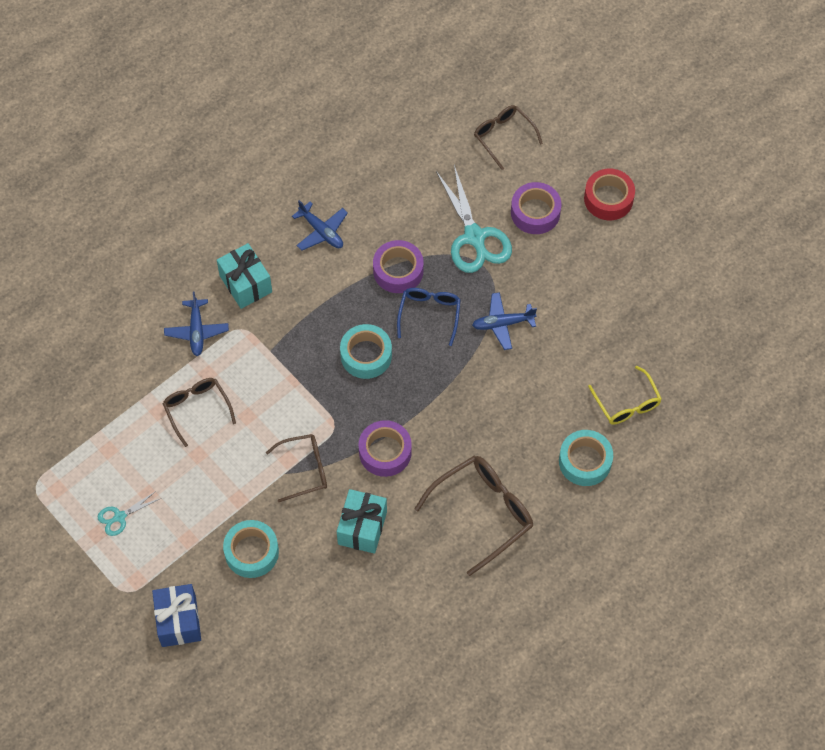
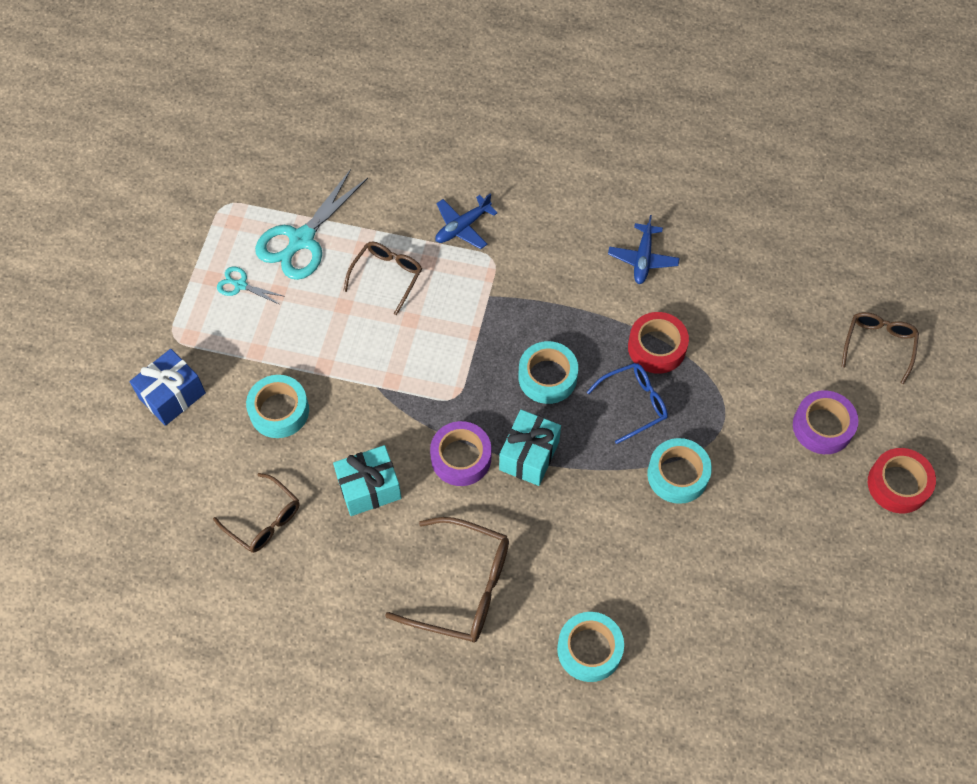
camera: 55 degrees right, 0 degrees up
(246, 284) = (540, 234): turquoise gift -> turquoise gift (529, 455)
(305, 469) = (392, 401): brown glasses -> brown glasses (264, 520)
(398, 271) = (656, 347): purple tape -> red tape
(474, 237) = (748, 389): turquoise scissors -> turquoise scissors (301, 240)
(502, 324) = (677, 475): blue plane -> turquoise tape
(627, 403) = (685, 650): yellow glasses -> none

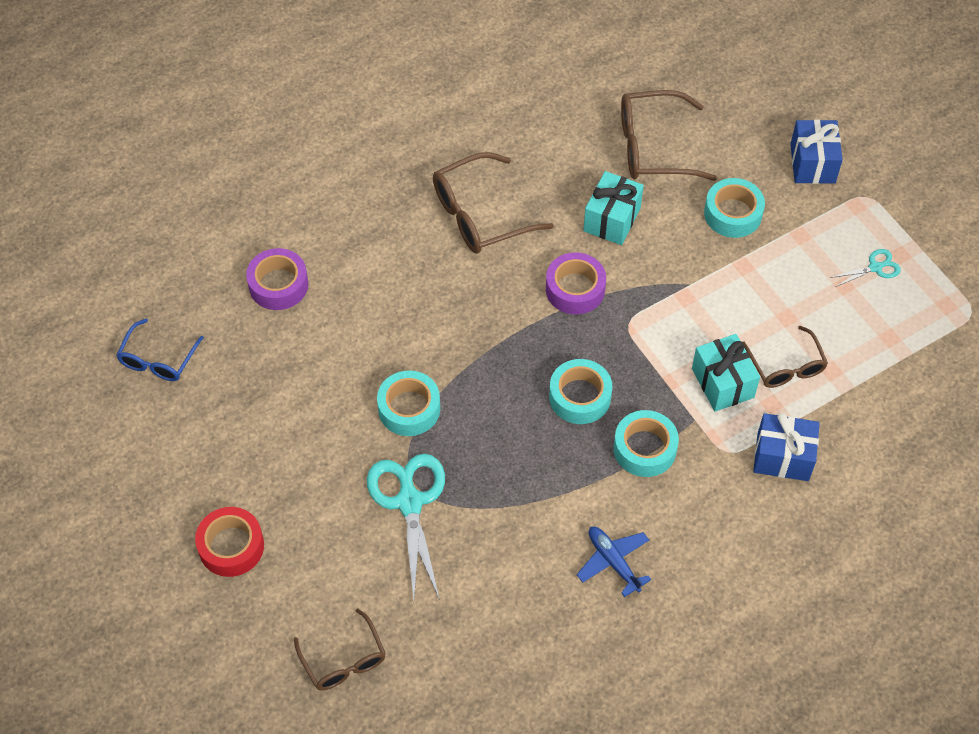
camera: 135 degrees right, 5 degrees down
(264, 520) = (653, 147): brown glasses -> brown glasses, size x1.57
(301, 240) = (882, 337): turquoise scissors -> turquoise scissors (409, 502)
(462, 227) = (782, 457): blue plane -> blue gift
(529, 455) = (529, 331): turquoise gift -> turquoise gift (722, 383)
(589, 649) = (357, 248): turquoise tape -> turquoise tape (644, 448)
(634, 403) = (494, 433): blue glasses -> blue glasses (158, 360)
(656, 347) = (523, 493): red tape -> none
(822, 426) = (331, 543): purple tape -> purple tape (278, 285)

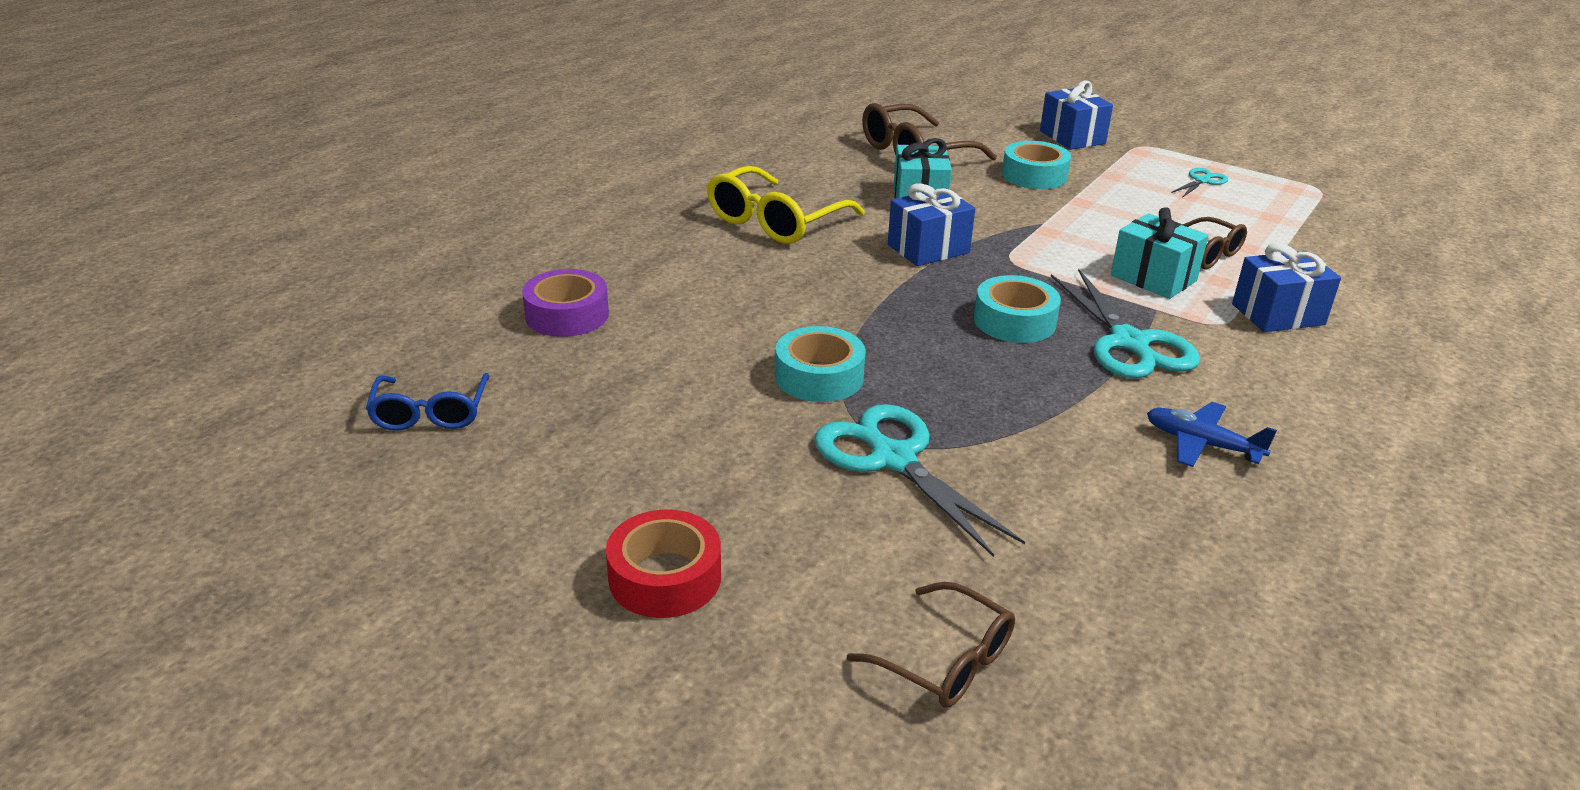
camera: 25 degrees left, 25 degrees down
(480, 215) = (775, 221): brown glasses -> yellow glasses
(575, 289) = (928, 249): purple tape -> blue gift
(644, 448) = (1129, 343): turquoise tape -> turquoise scissors

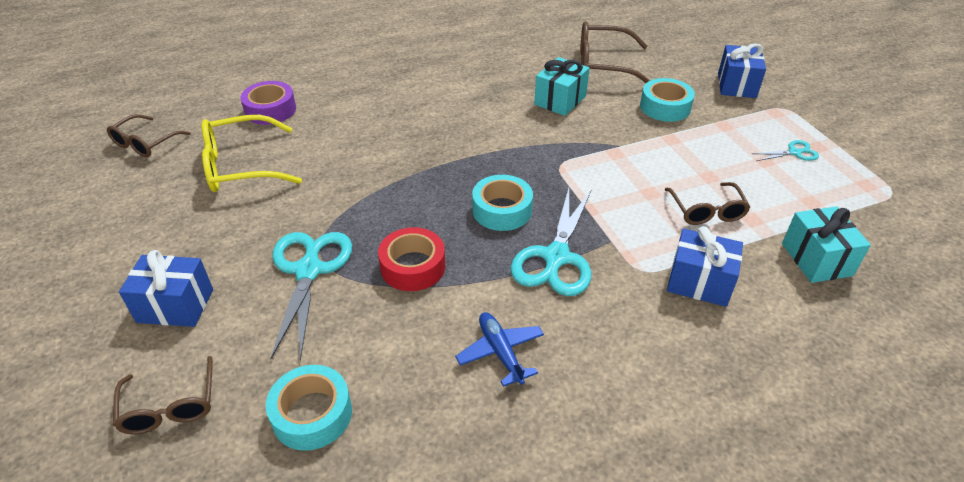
camera: 35 degrees right, 10 degrees up
(430, 413) = (145, 143): blue glasses -> brown glasses
(665, 577) = (119, 283): red tape -> red tape (413, 266)
(775, 221) = (451, 87): yellow glasses -> yellow glasses (241, 166)
(819, 377) = (340, 200): turquoise tape -> turquoise tape (312, 414)
(928, 249) = (517, 138): blue gift -> blue gift (175, 306)
(1153, 278) = (642, 216): turquoise gift -> turquoise gift (816, 259)

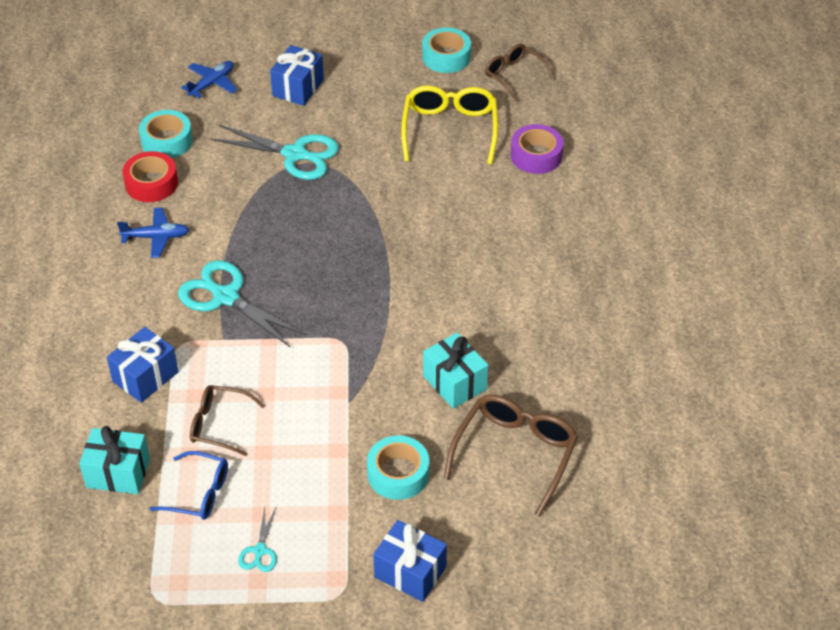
camera: 110 degrees right, 5 degrees up
(170, 407) = (212, 84): brown glasses -> blue plane
(413, 266) = (265, 210): red tape -> red tape (151, 183)
(502, 210) = (301, 280): turquoise tape -> turquoise tape (446, 57)
(782, 200) = (199, 493): none -> blue glasses

